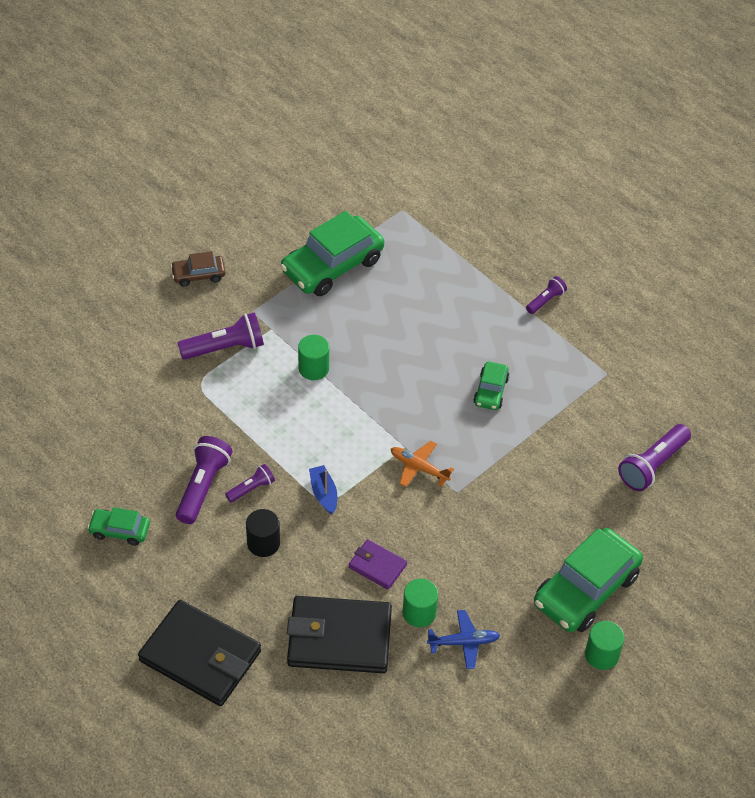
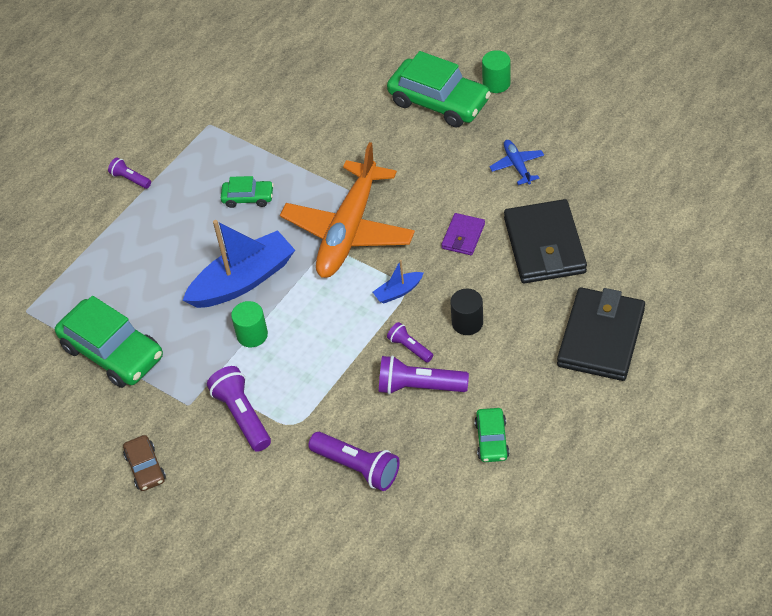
camera: 95 degrees left, 0 degrees up
(382, 371) = (243, 280): none -> blue boat
(419, 468) = (349, 230): orange plane -> orange plane, size x2.37
(419, 613) = (499, 199): green cylinder -> none
(652, 465) = (302, 81): purple flashlight -> purple flashlight (357, 467)

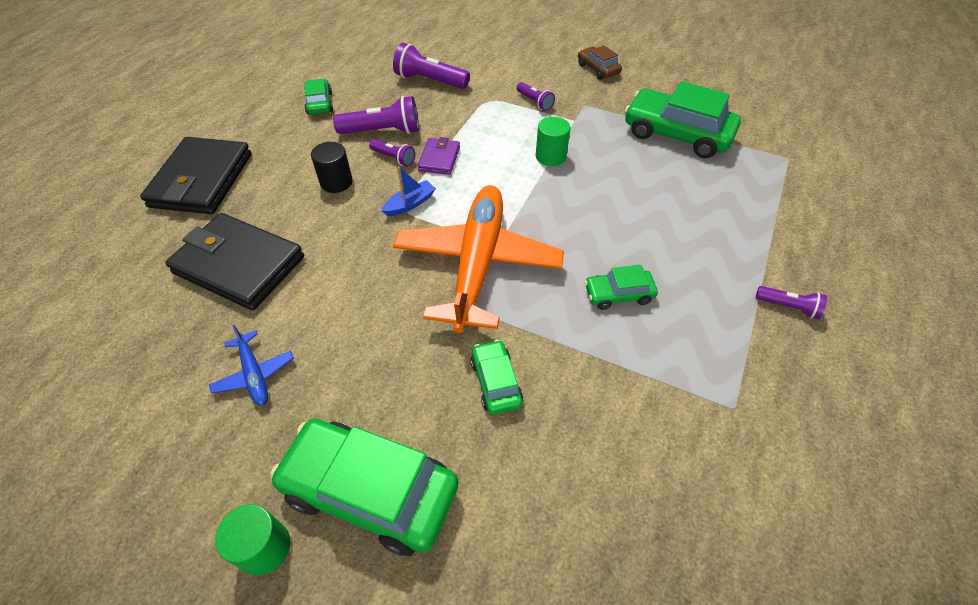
camera: 165 degrees right, 0 degrees up
(242, 415) = (535, 102): purple flashlight -> purple flashlight, size x0.57
(243, 280) = (581, 201): blue boat -> none
(354, 149) = (496, 382): none -> green car
(463, 236) = (337, 268): purple wallet -> purple wallet (439, 159)
(544, 245) = (239, 265): black wallet -> black wallet turned 45 degrees counterclockwise

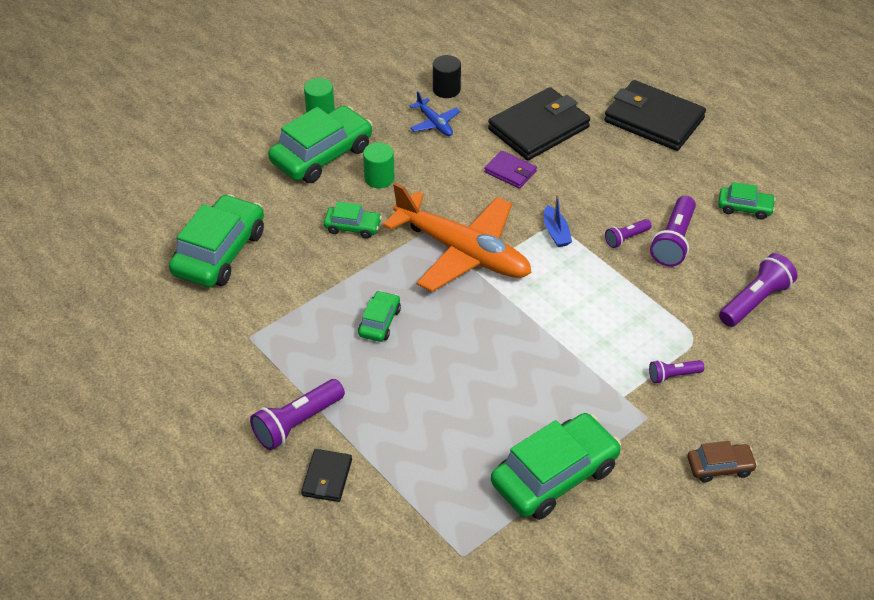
camera: 115 degrees right, 5 degrees down
(254, 374) = (434, 123): blue plane -> blue plane turned 120 degrees counterclockwise
(336, 182) = (610, 195): black cylinder -> black cylinder (446, 89)
(439, 159) = (609, 268): purple wallet -> purple wallet (510, 172)
(550, 156) = (571, 350): green cylinder -> green cylinder (379, 178)
(637, 529) = (219, 252): none -> green car
(788, 307) = (297, 423): purple flashlight -> purple flashlight, size x1.76
(815, 259) = (327, 477): none -> black wallet

